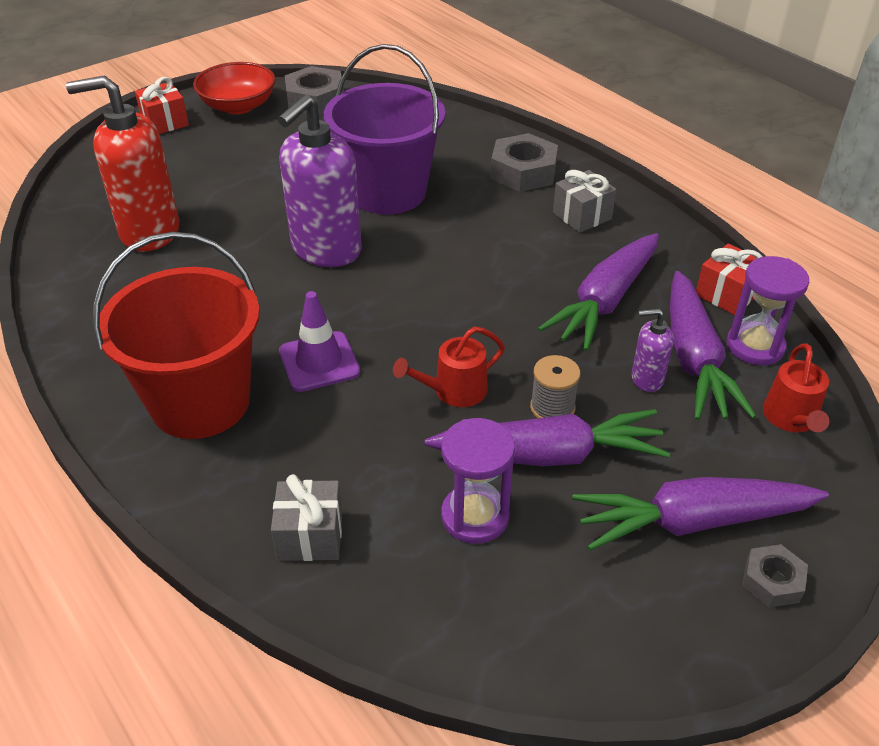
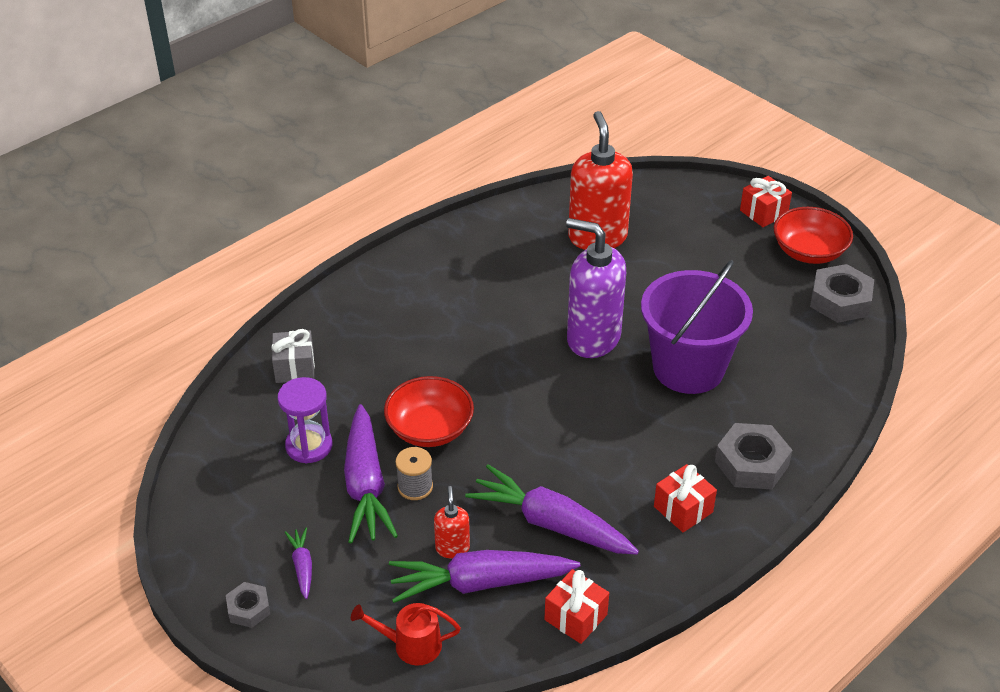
camera: 85 degrees right, 0 degrees up
(200, 402) = (409, 299): red bucket -> none
(319, 362) = (455, 352): purple traffic cone -> none
(454, 391) = (430, 429): red watering can -> red bowl
(582, 216) = (683, 509): grey gift -> red gift
(646, 379) = (452, 548): purple soap dispenser -> red soap dispenser
(691, 522) = (302, 566): purple carrot -> purple carrot, size x0.46
(755, 346) = (502, 630): purple hourglass -> none

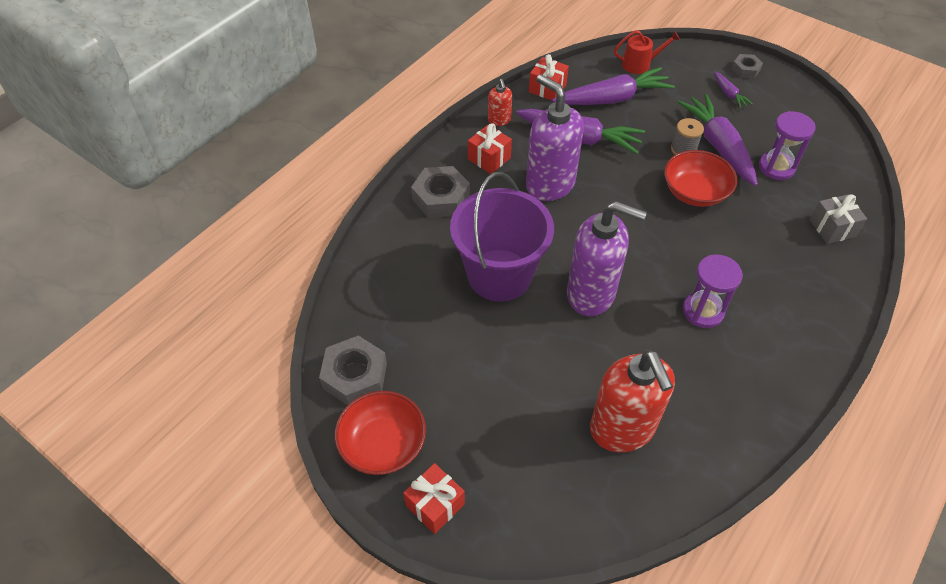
camera: 170 degrees right, 10 degrees up
(452, 548) = (639, 115): red soap dispenser -> red soap dispenser (499, 120)
(483, 310) = (703, 311): none -> purple hourglass
(608, 462) = (550, 184): none -> purple soap dispenser

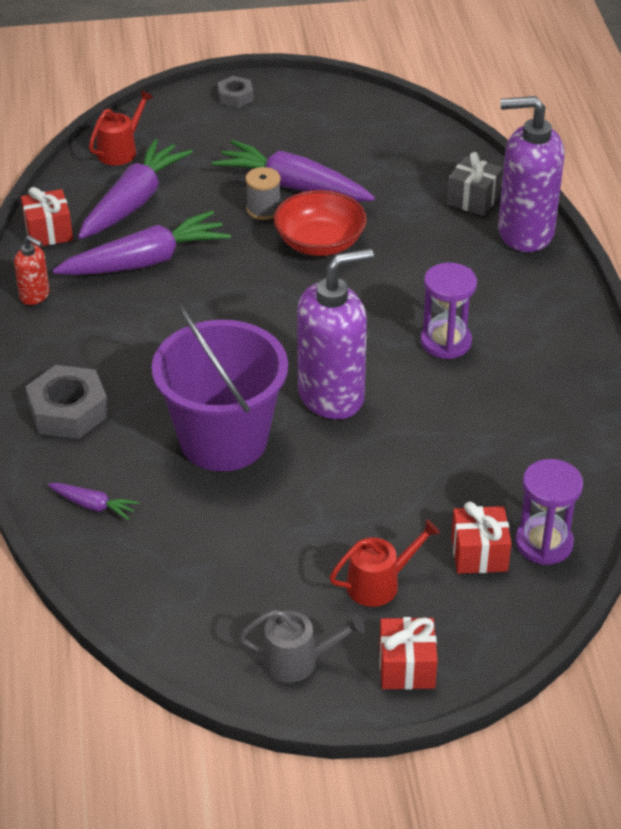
camera: 45 degrees left, 10 degrees down
(355, 375) = (193, 629): grey nut -> none
(383, 444) = (297, 661): red bowl -> grey watering can
(481, 436) = (379, 583): none -> red watering can
(489, 158) = (72, 340): red gift -> red gift (479, 554)
(550, 184) = (170, 324): purple soap dispenser -> purple soap dispenser (525, 232)
(622, 429) = (490, 485): red soap dispenser -> none
(729, 94) = (246, 130): purple carrot -> purple carrot (94, 506)
(776, 167) = (368, 174): purple hourglass -> purple hourglass (544, 543)

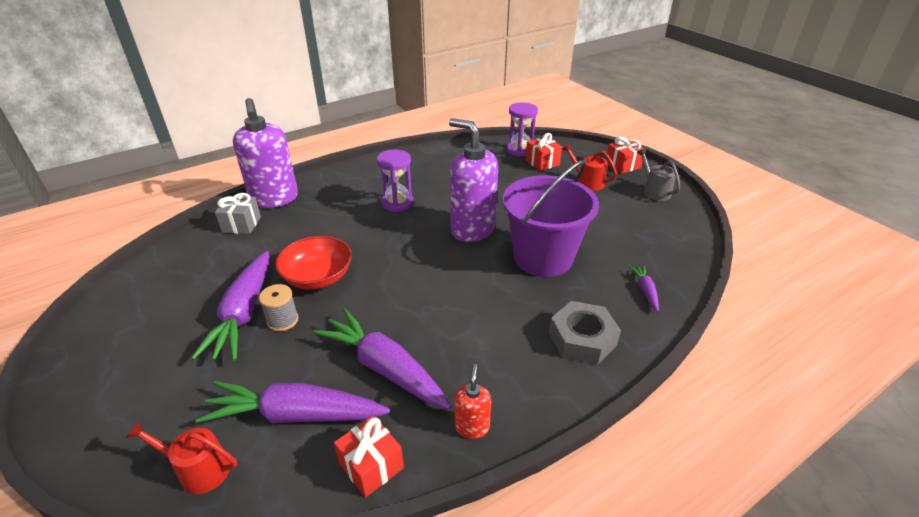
camera: 115 degrees left, 5 degrees down
(235, 97) = (78, 407): grey nut -> none

